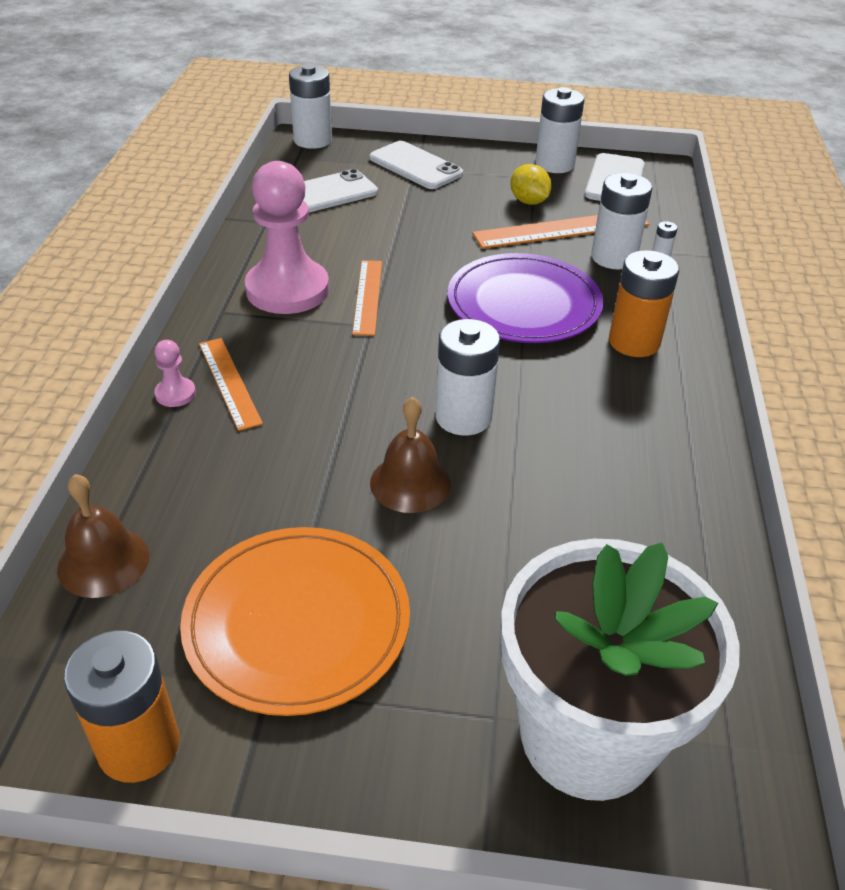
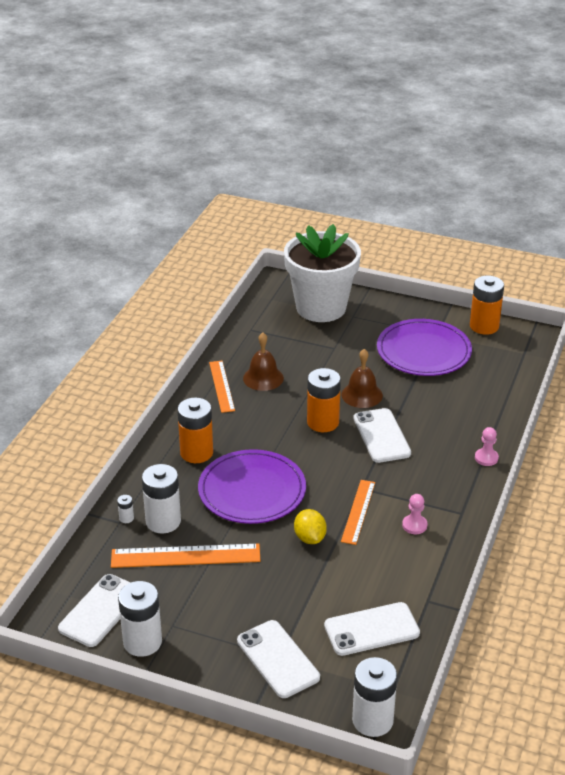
camera: 165 degrees left, 5 degrees down
(103, 562) = (510, 382): brown bell -> brown bell (263, 378)
(229, 382) = (455, 461): orange ruler -> orange ruler (221, 386)
(287, 290) = (414, 525): pink pawn -> pink pawn, size x0.42
(297, 622) = (423, 351): orange plate -> purple plate
(356, 407) = (381, 436): none -> white phone
(463, 417) = (323, 422): white battery -> orange battery
(528, 202) = (195, 593): yellow lemon -> yellow lemon (310, 538)

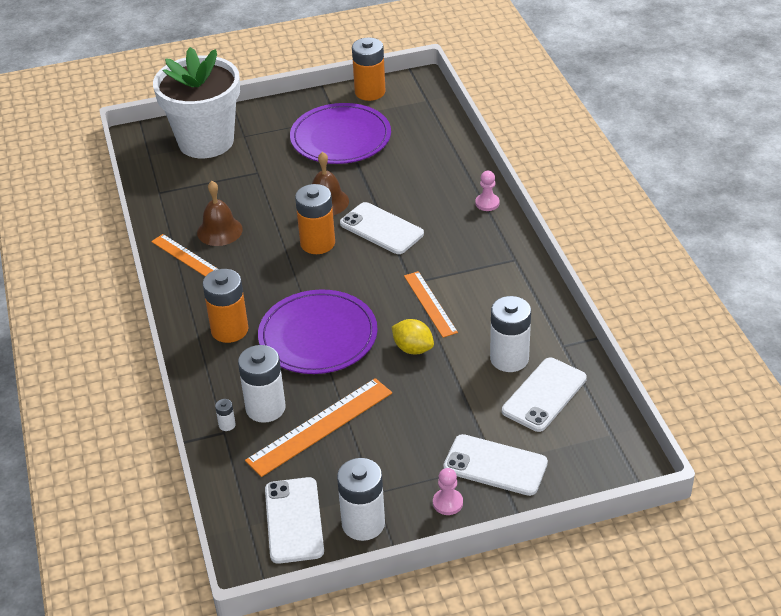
camera: 35 degrees left, 5 degrees up
(372, 720) = (622, 467): white battery -> white battery (509, 359)
(414, 525) = (488, 290): pink pawn -> pink pawn (447, 503)

